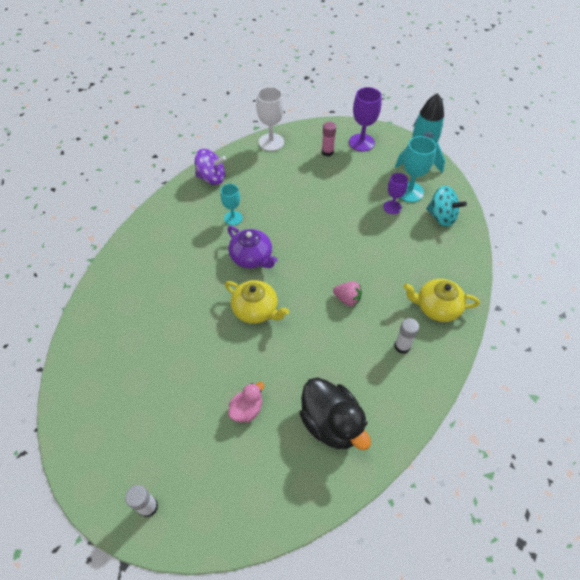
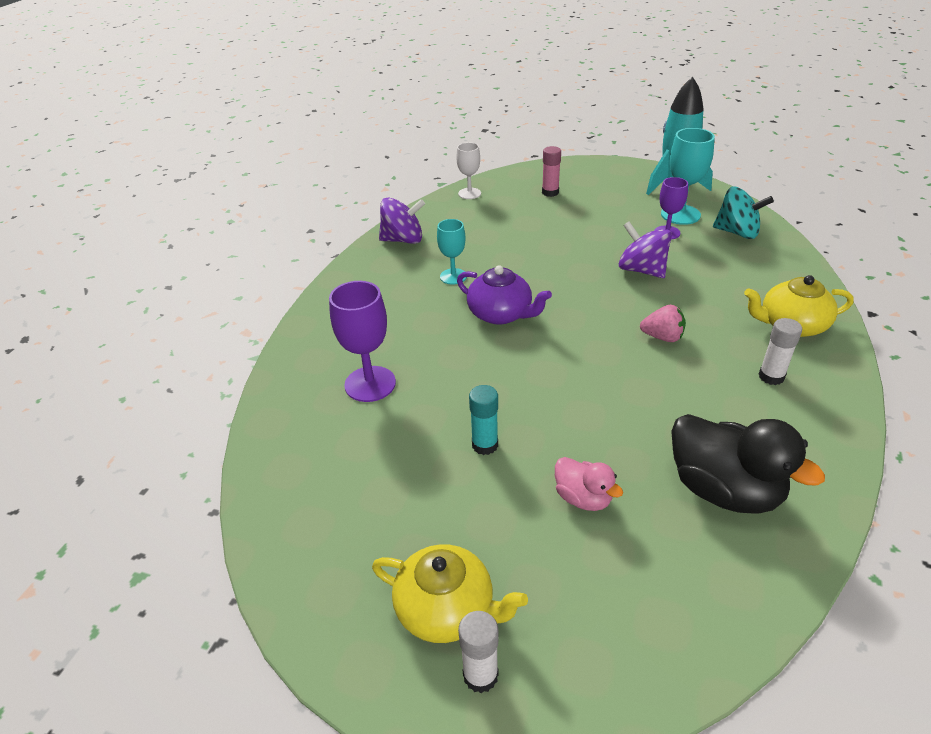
camera: 10 degrees left, 15 degrees down
(204, 358) = (485, 445): none -> turquoise glue stick
(247, 409) = (583, 498): pink duck -> pink duck turned 105 degrees clockwise
(256, 310) = (536, 372): yellow teapot -> yellow teapot (447, 609)
(271, 142) = (469, 193): white goblet -> white goblet, size x0.64
(359, 238) = (641, 270): none -> purple spinning top
(361, 142) = (590, 177): purple goblet -> purple goblet (370, 384)

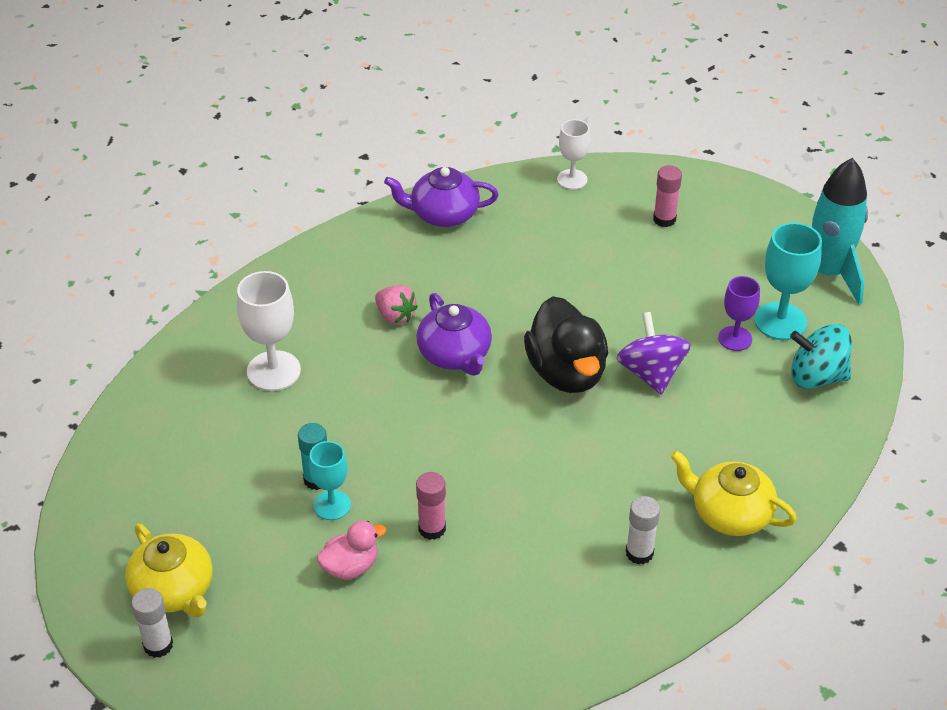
camera: 30 degrees right, 5 degrees up
(370, 384) = (273, 371): purple goblet -> white goblet
(403, 240) = (443, 214): purple spinning top -> purple teapot
(453, 276) = (451, 287): turquoise goblet -> turquoise goblet (332, 505)
(583, 498) = (350, 566): pink duck -> pink duck turned 105 degrees counterclockwise
(613, 435) = (432, 528): none -> pink glue stick
(662, 337) = (583, 459): pink strawberry -> pink strawberry (395, 316)
(724, 490) = (471, 624): black duck -> black duck (566, 373)
(737, 232) = (816, 377): turquoise spinning top -> turquoise spinning top turned 135 degrees clockwise

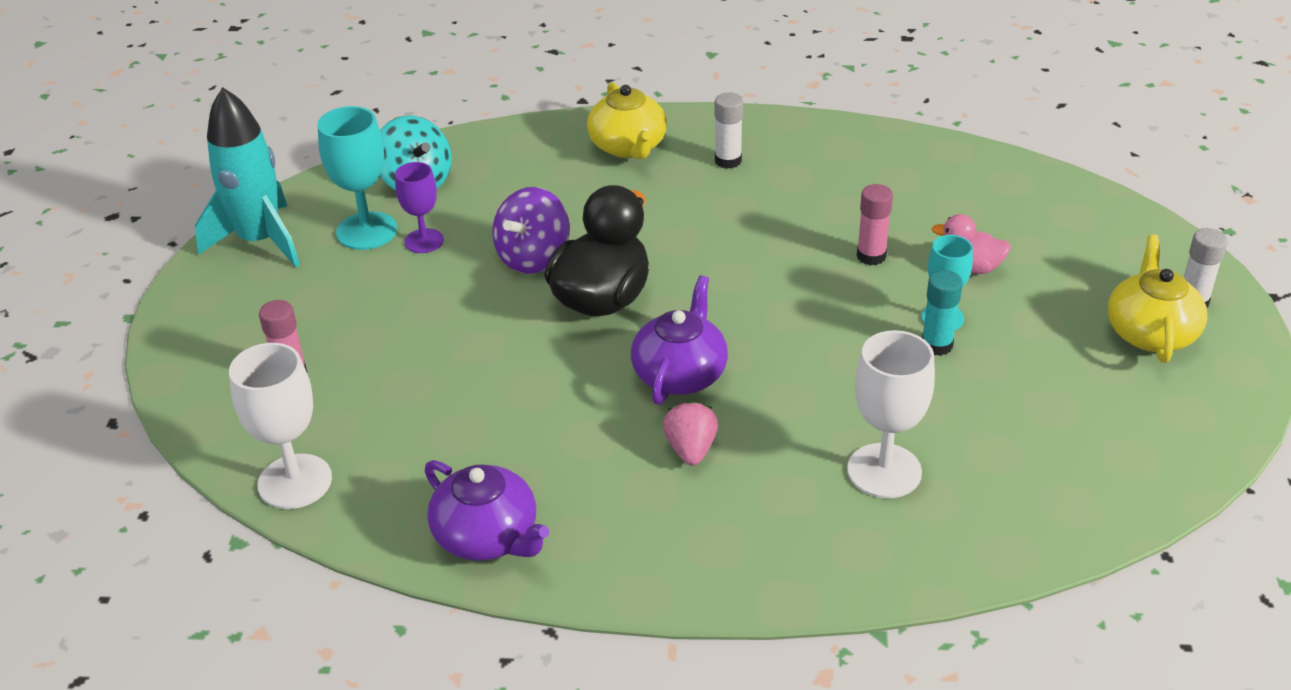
camera: 135 degrees left, 5 degrees down
(572, 179) = (295, 482): white goblet -> white goblet, size x1.56

